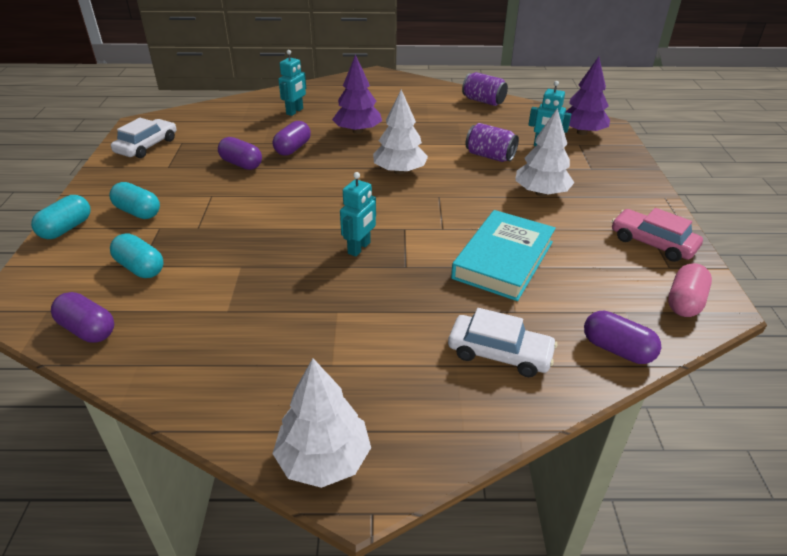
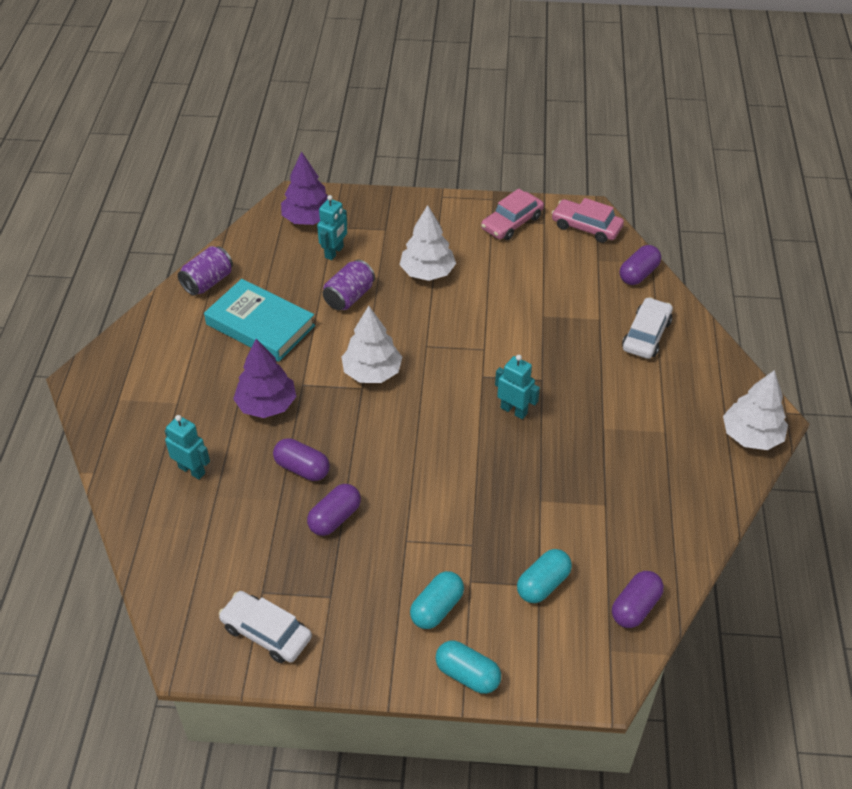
camera: 85 degrees left, 10 degrees up
(503, 260) = (533, 315): turquoise book -> turquoise book (260, 325)
(684, 302) = (586, 227): pink capsule -> pink car

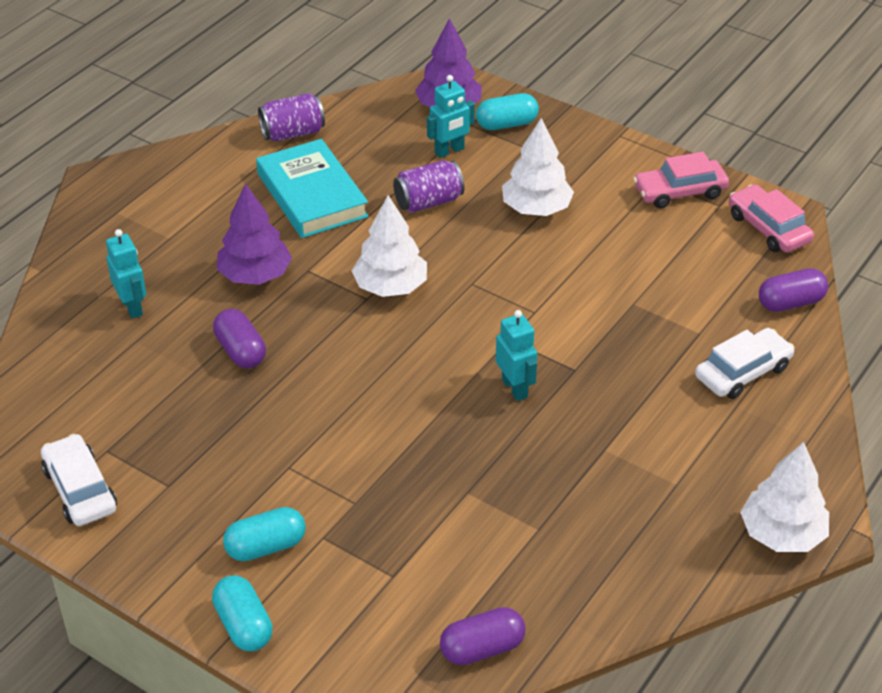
camera: 30 degrees right, 5 degrees down
(335, 518) = (234, 413): purple capsule -> none
(543, 584) = (398, 577): turquoise capsule -> turquoise capsule (506, 124)

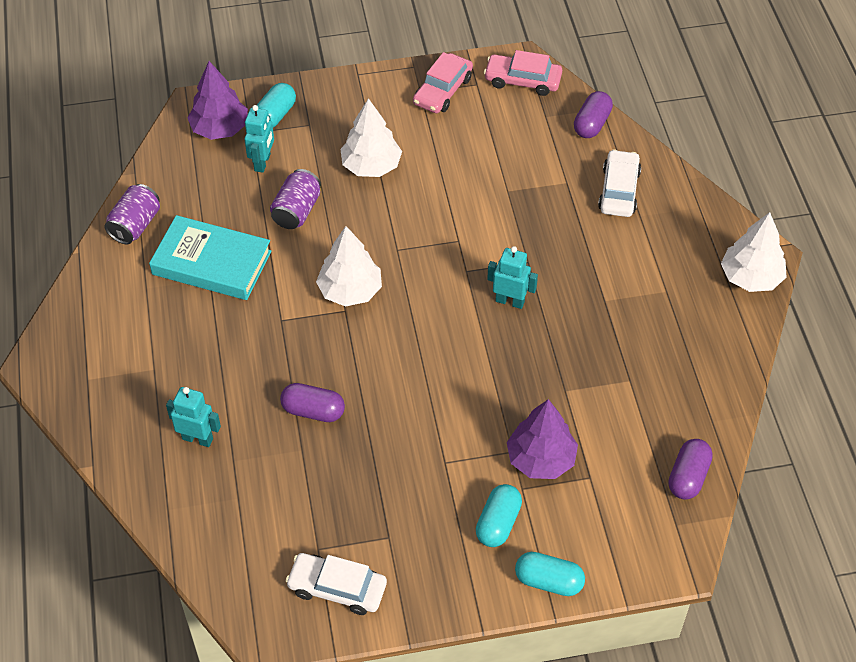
camera: 45 degrees left, 10 degrees up
(255, 275) = (251, 351): purple tree -> purple tree (541, 459)

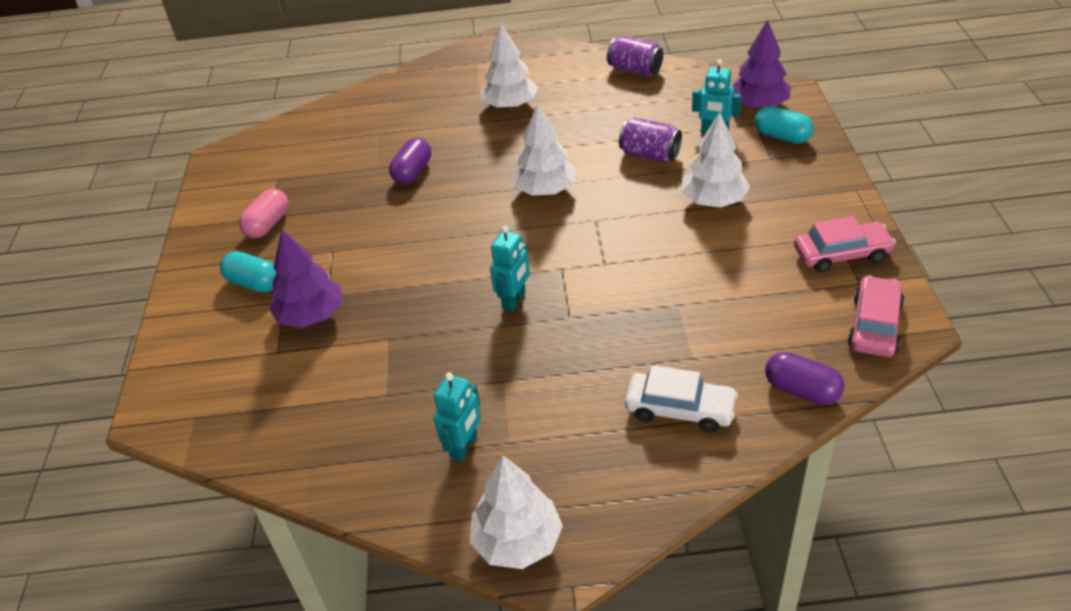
camera: 100 degrees right, 10 degrees down
(191, 334) = (510, 105): none -> white tree
(197, 439) = (404, 115): turquoise robot -> turquoise robot (464, 447)
(212, 263) = (588, 111): turquoise book -> none
(337, 588) = (237, 189): white car -> none
(403, 536) = (268, 224): none -> pink capsule
(442, 91) = (841, 254): pink car -> pink car turned 135 degrees clockwise
(548, 581) = (180, 315): turquoise capsule -> none
(688, 477) = (245, 434): purple capsule -> none

